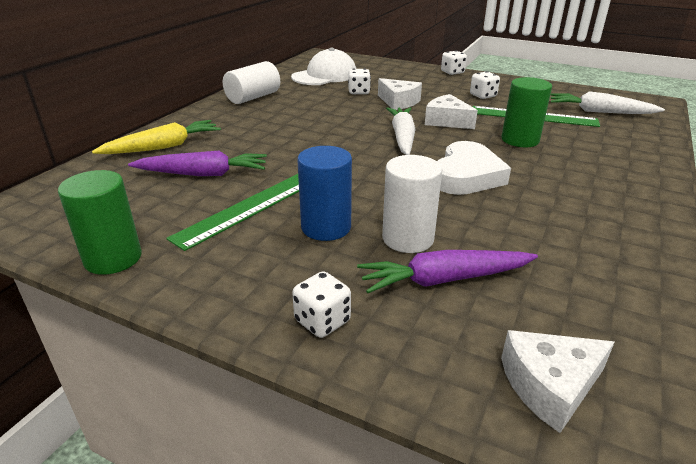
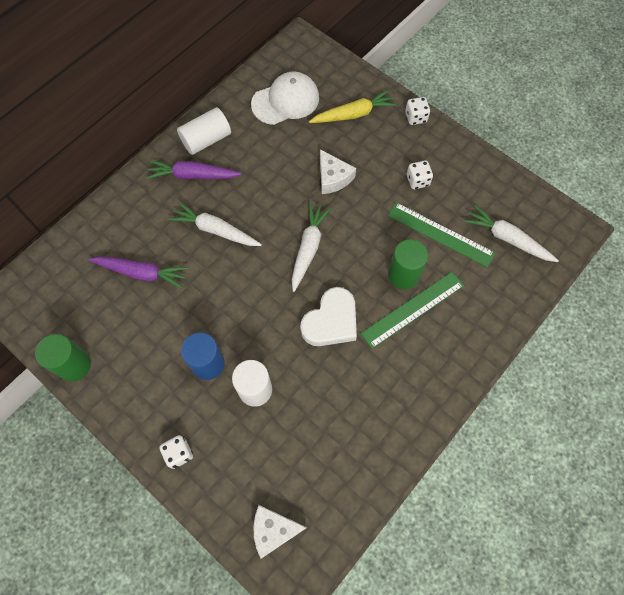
camera: 15 degrees right, 35 degrees up
(163, 147) = (118, 222): yellow carrot -> yellow carrot (353, 114)
(249, 208) = (164, 328): green ruler -> green ruler (413, 309)
(287, 139) = (215, 230): none -> white carrot
(359, 92) = (305, 148): white dice -> none
(444, 280) = (259, 436): purple carrot -> purple carrot (193, 175)
(447, 121) = (359, 226): white cheese -> none

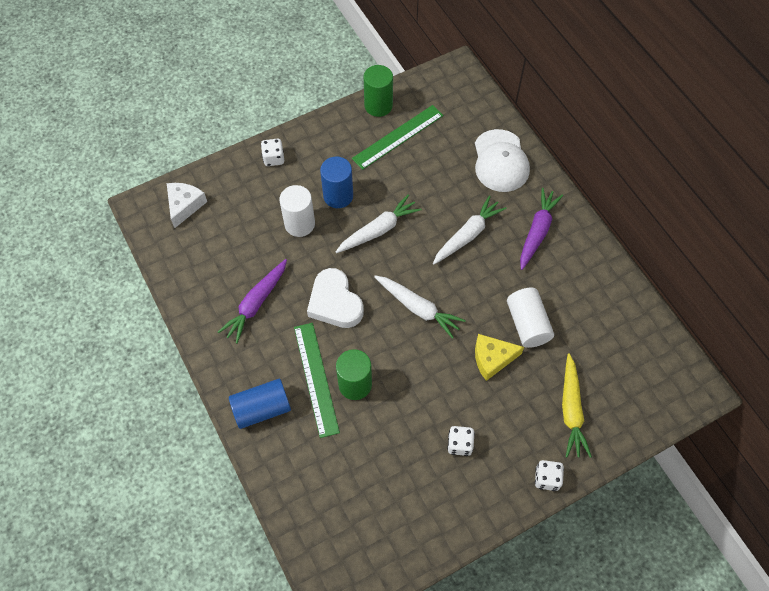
camera: 110 degrees right, 5 degrees down
(141, 273) = (444, 167): purple carrot -> purple carrot (256, 304)
(206, 140) = (578, 254): white cylinder -> white cylinder (527, 324)
(285, 101) = (610, 344): white cap -> white cap (500, 161)
(333, 178) = (492, 358): white cheese -> yellow cheese
(440, 234) = (386, 440): green ruler -> green ruler (398, 137)
(462, 344) = (262, 409): none -> blue cylinder
(507, 238) = (354, 510): white carrot -> white carrot (378, 230)

